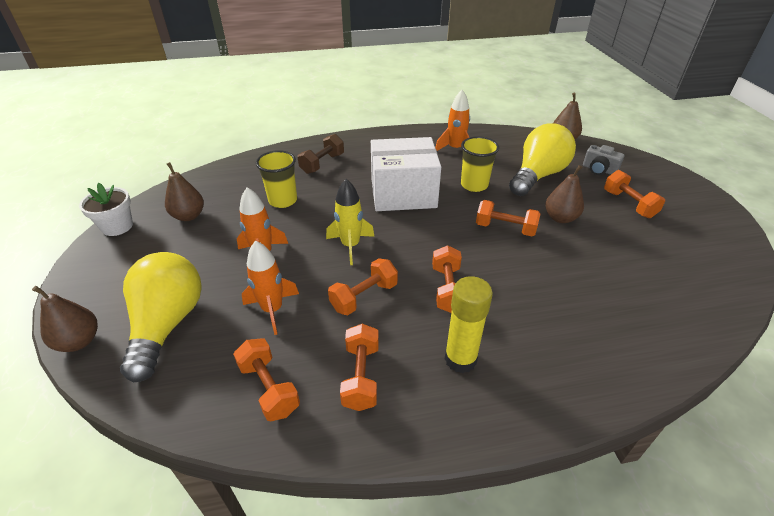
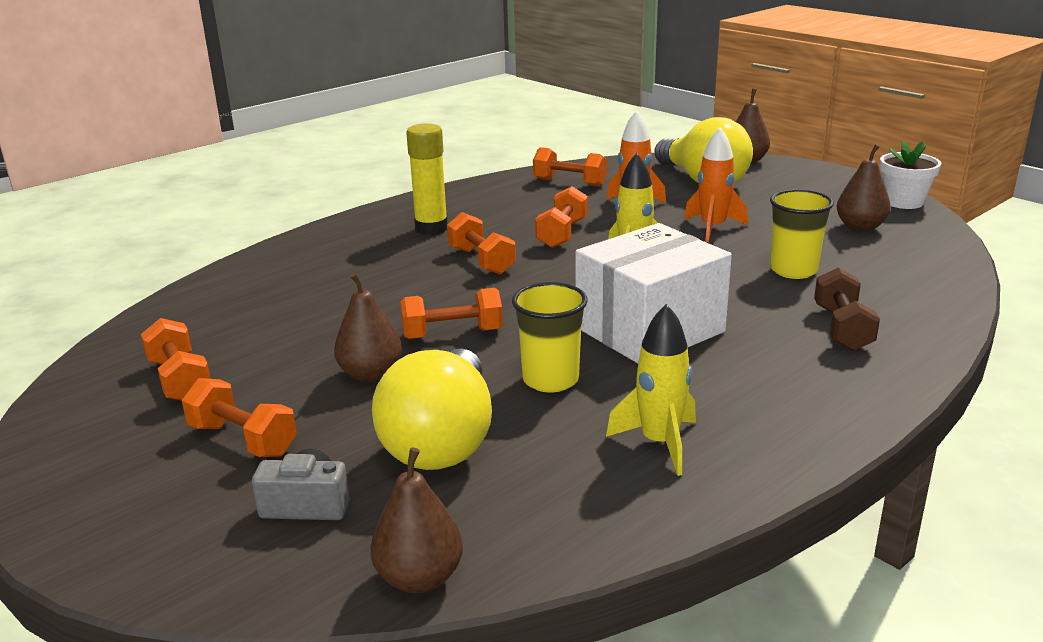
camera: 150 degrees right, 15 degrees down
(361, 376) = (507, 202): orange dumbbell -> orange dumbbell (180, 380)
(455, 149) = (659, 443): orange rocket -> yellow rocket

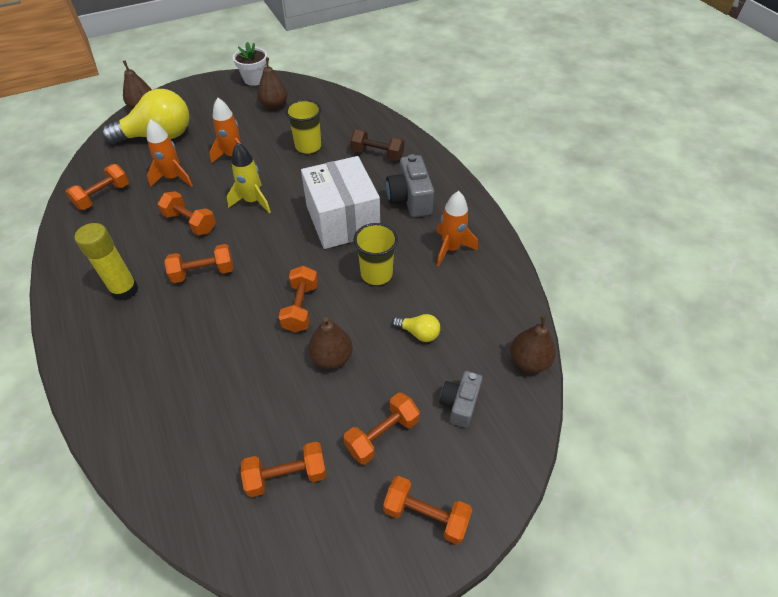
camera: 75 degrees left, 25 degrees up
(108, 501) = (426, 515): none -> orange dumbbell
(442, 440) = (418, 333): yellow light bulb -> yellow light bulb, size x0.43
(659, 443) = (451, 249): yellow rocket -> orange rocket
(755, 379) = (410, 199): none -> grey camera

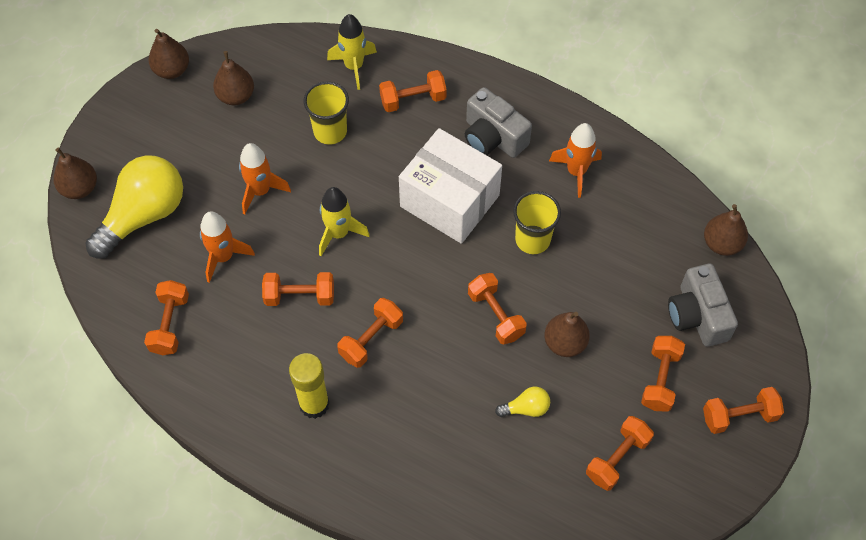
camera: 35 degrees left, 10 degrees up
(254, 79) = (172, 70): white flower pot -> brown pear
(358, 122) = (354, 66): none -> yellow rocket
(377, 154) = (413, 99): brown dumbbell -> orange dumbbell
(418, 333) = (616, 274): yellow light bulb -> yellow light bulb (526, 408)
(459, 404) = (697, 315): grey camera -> grey camera, size x1.54

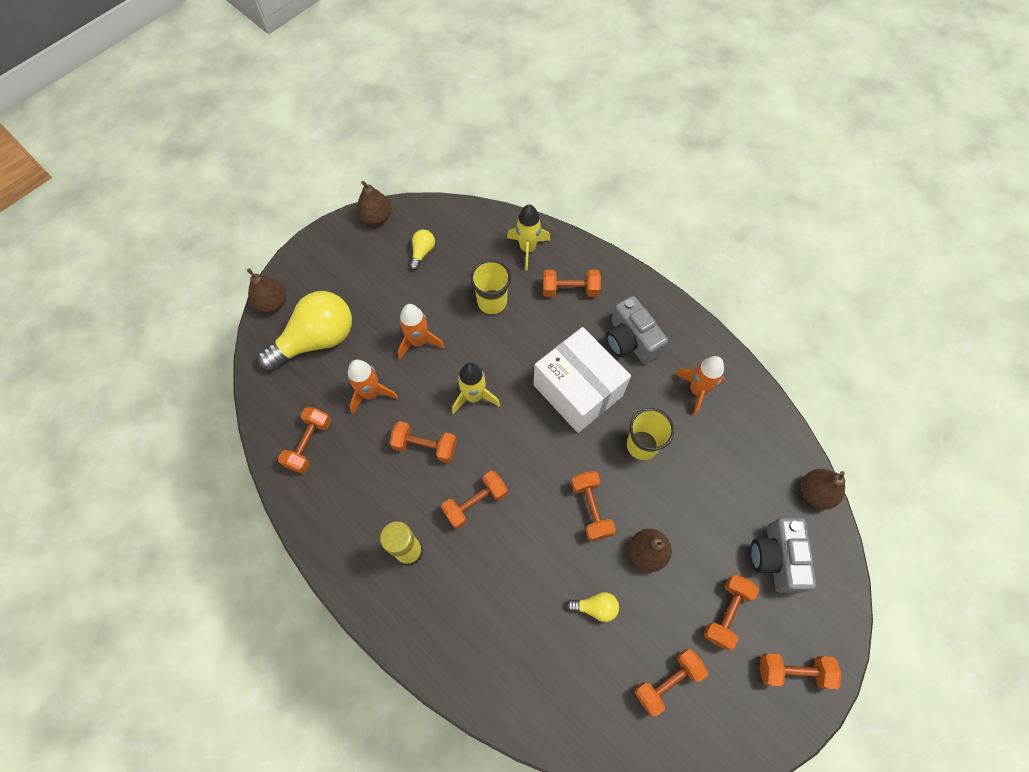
camera: 15 degrees right, 5 degrees up
(236, 96) = (422, 252): brown pear -> yellow light bulb

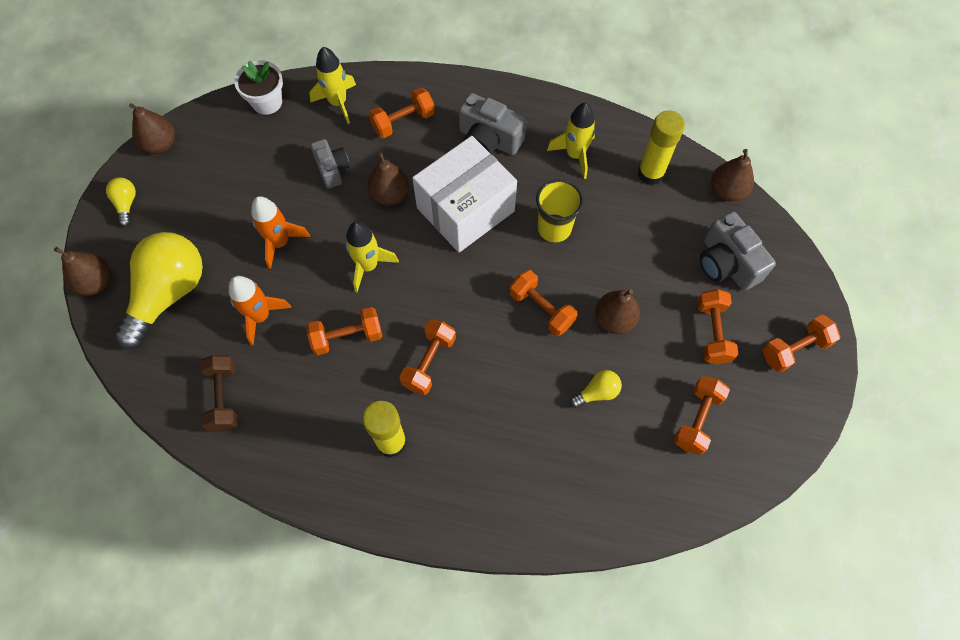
camera: 30 degrees left, 0 degrees up
(309, 444) = (224, 398): orange dumbbell -> brown dumbbell
(422, 252) = (231, 156): yellow light bulb -> yellow light bulb (126, 204)
(473, 221) = (267, 102): none -> white flower pot
(492, 302) = (332, 169): yellow cup -> grey camera
(524, 346) = (390, 195): none -> brown pear
(578, 390) = (465, 209): white box -> white box turned 60 degrees counterclockwise
(697, 390) = (575, 155): orange rocket -> yellow rocket
(754, 441) = (650, 173): none -> yellow glue stick

